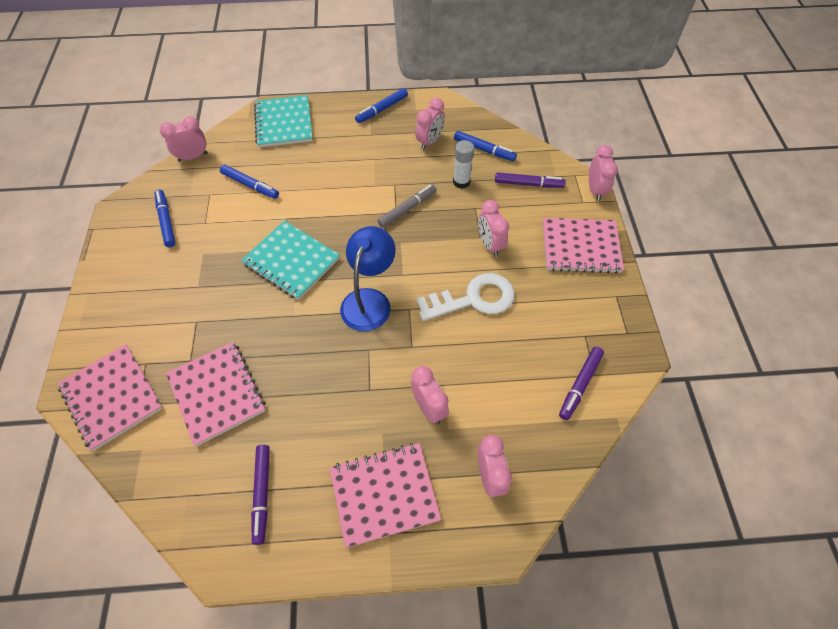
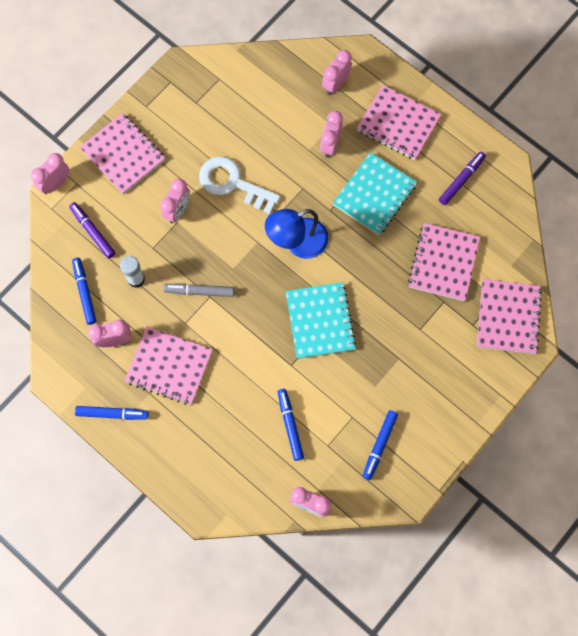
camera: 135 degrees left, 15 degrees up
(284, 123) = (205, 476): turquoise notebook -> turquoise notebook (374, 195)
(375, 155) = (169, 366): none -> pink notebook
(580, 385) = (234, 81): purple marker -> none

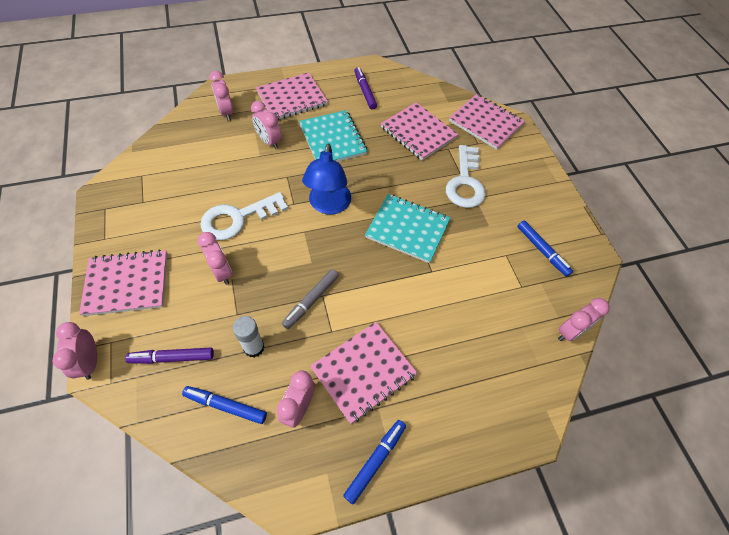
camera: 60 degrees left, 15 degrees down
(290, 425) = (486, 304): blue marker -> none
(411, 340) = (465, 182): none -> white key

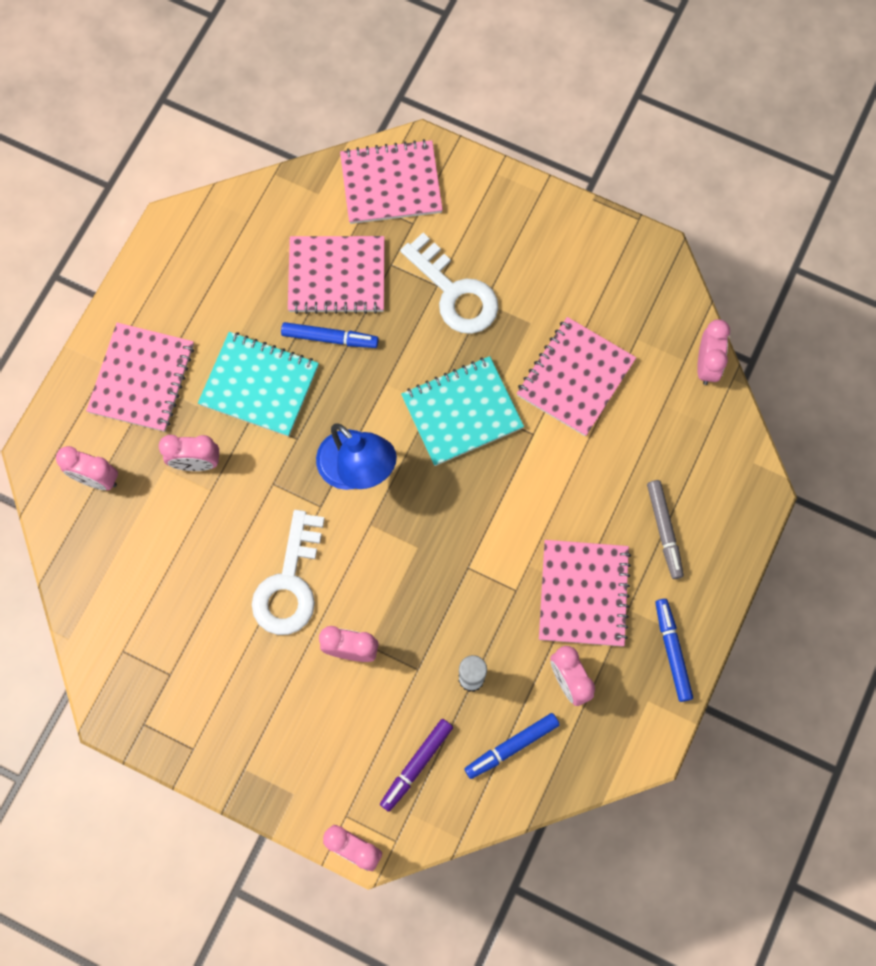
camera: 45 degrees left, 15 degrees up
(127, 283) = (282, 758): pink notebook -> pink notebook (575, 378)
(311, 301) = (465, 583): grey marker -> grey marker (664, 531)
(364, 91) = (209, 278): purple marker -> none
(542, 250) = (605, 300): blue marker -> blue marker (330, 338)

